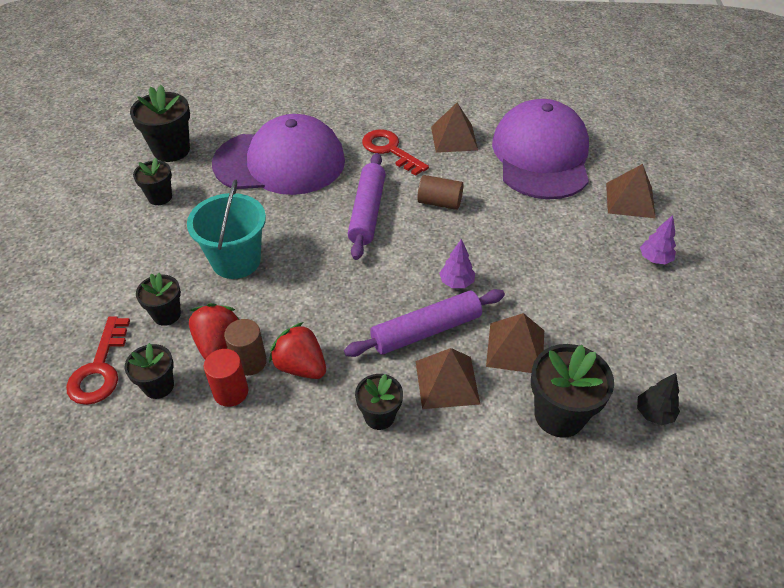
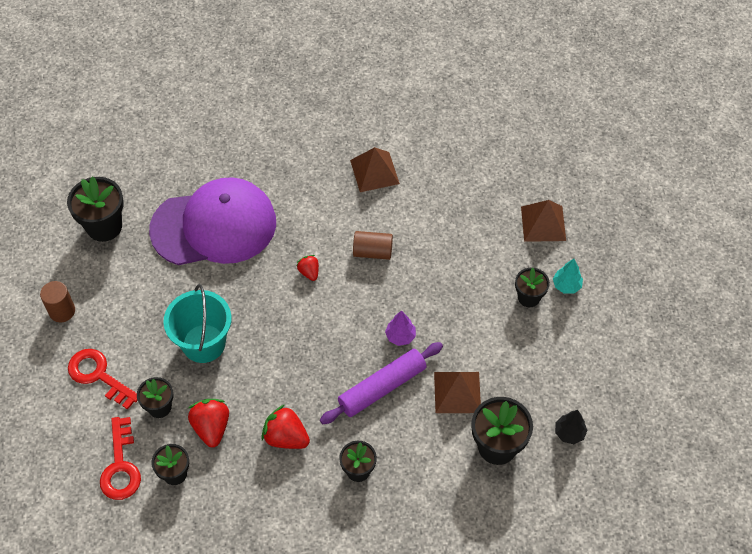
camera: 10 degrees left, 10 degrees up
(160, 197) = (112, 284): black flower pot -> black flower pot (528, 297)
(231, 392) = (235, 469): red cylinder -> none
(249, 362) = (243, 440): brown cylinder -> brown cylinder (62, 311)
(367, 212) = (309, 272): purple rolling pin -> red strawberry
(390, 150) = (316, 196): red key -> red key (98, 376)
(447, 382) = (406, 432): brown pyramid -> none
(541, 156) = (459, 182): purple cap -> none
(654, 259) = (566, 285): purple tree -> turquoise tree

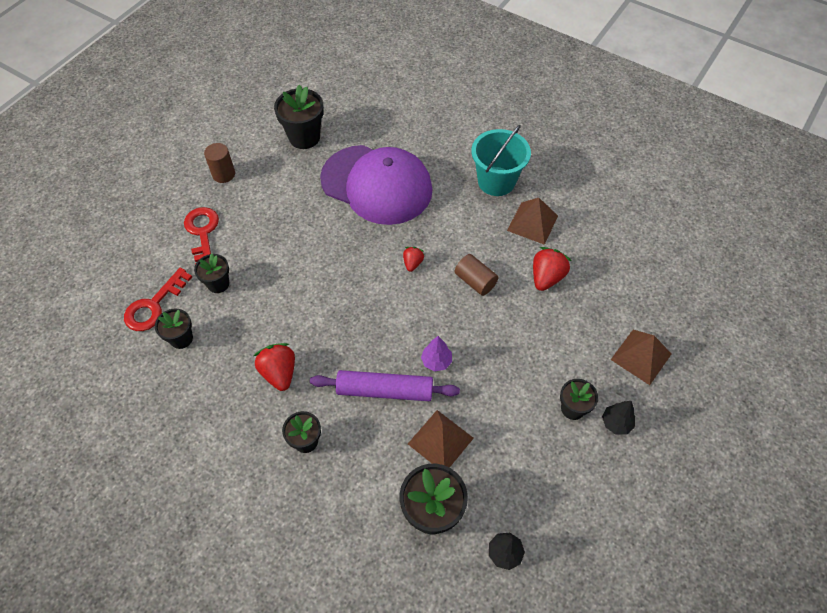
camera: 40 degrees right, 0 degrees up
(203, 343) = (290, 261): turquoise bucket -> turquoise bucket (496, 181)
(211, 427) = (237, 325): red strawberry -> red strawberry (546, 277)
(566, 285) = (616, 423): turquoise tree -> black tree

